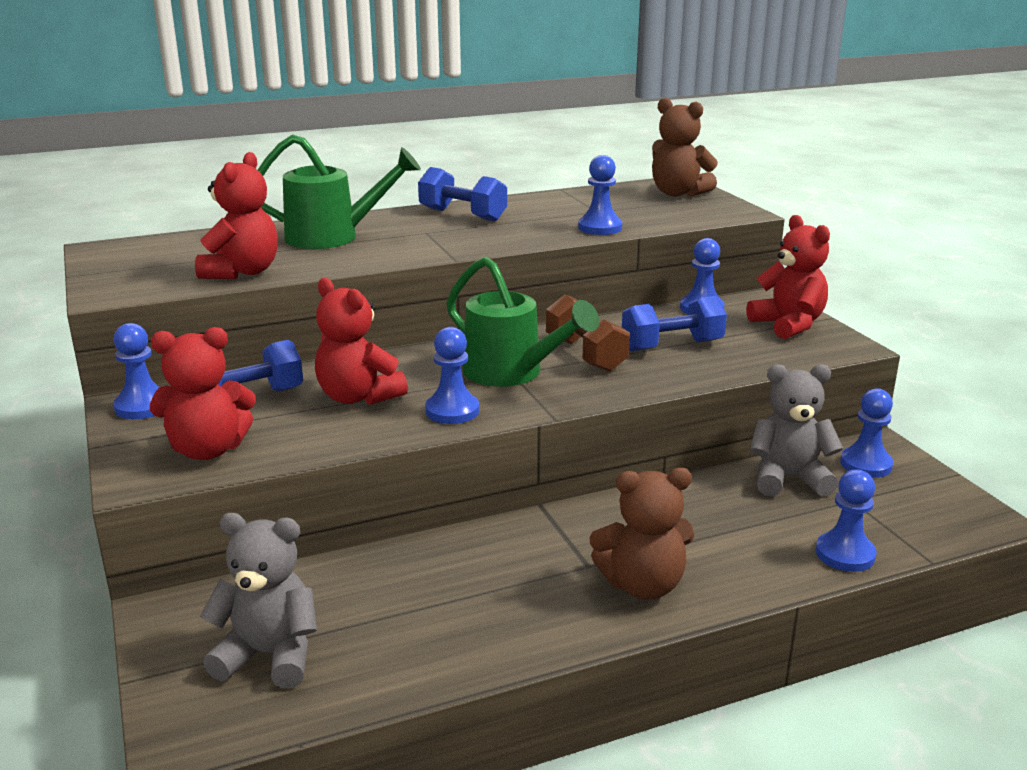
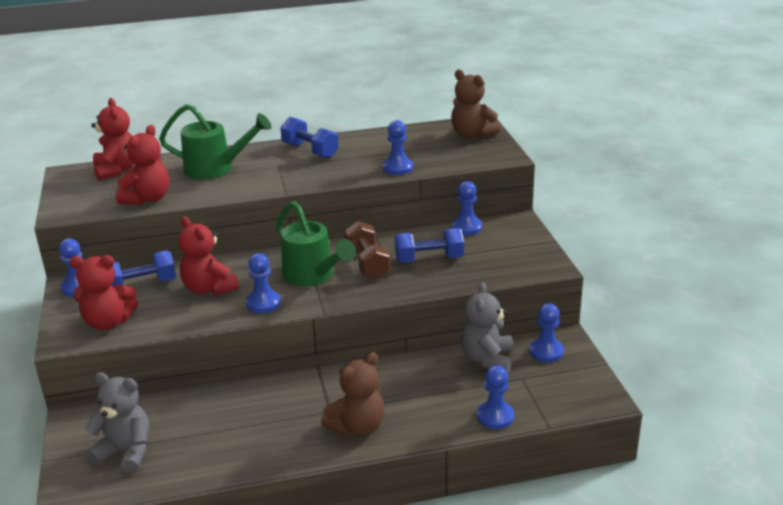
camera: 10 degrees right, 5 degrees up
(642, 585) = (357, 427): brown teddy bear -> brown teddy bear turned 45 degrees counterclockwise
(788, 325) = (519, 246): red teddy bear -> red teddy bear (117, 170)
(788, 479) = (487, 359): grey teddy bear -> grey teddy bear turned 90 degrees counterclockwise

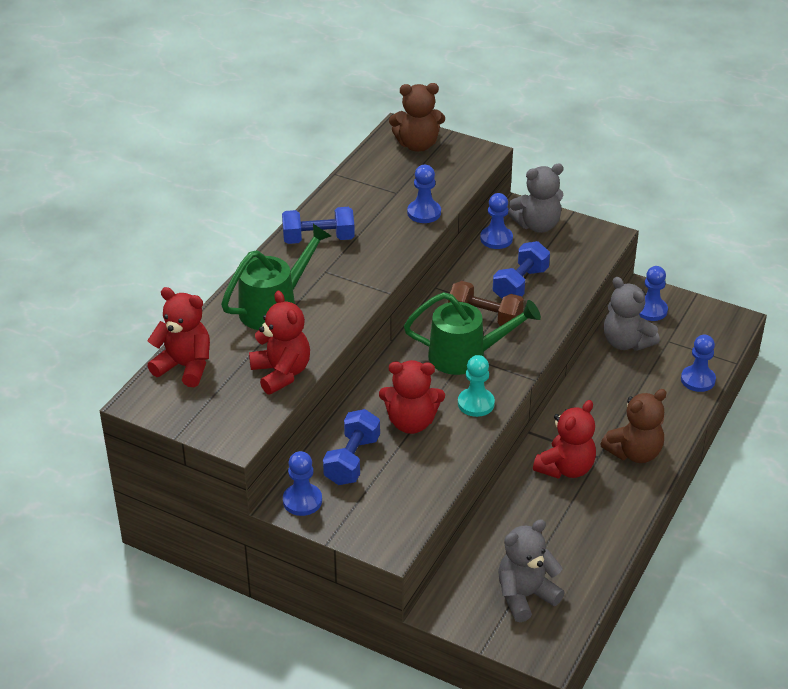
camera: 50 degrees left, 10 degrees up
(108, 322) = (393, 506): red teddy bear -> red teddy bear (565, 468)
(263, 303) = (476, 403): blue pawn -> turquoise pawn
(357, 427) = (634, 453): brown teddy bear -> brown teddy bear turned 60 degrees clockwise
(511, 235) = (537, 225): none -> grey teddy bear

